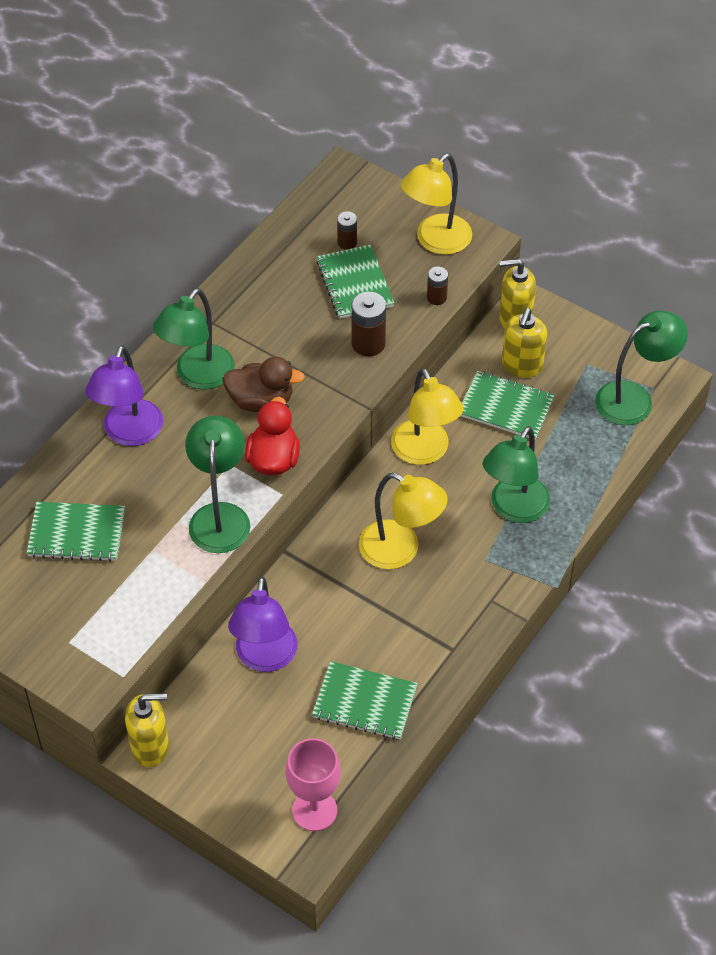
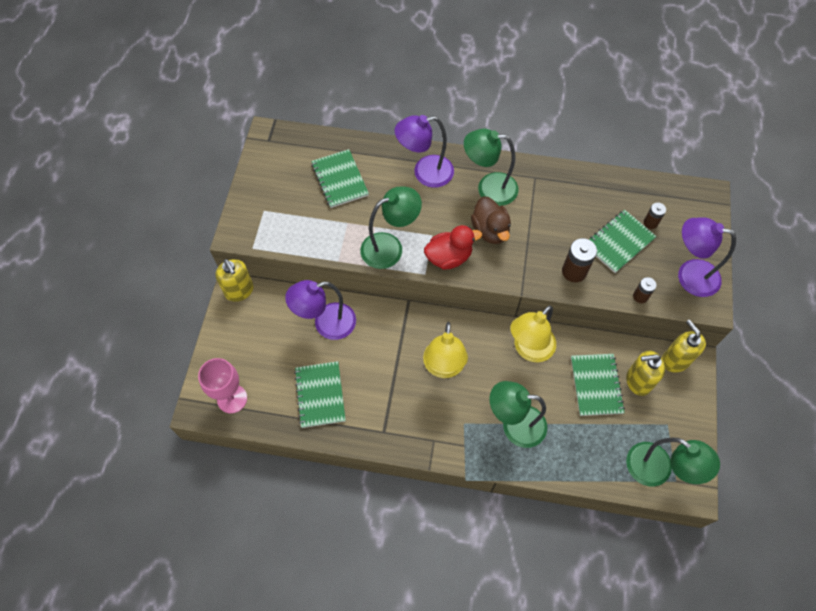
camera: 65 degrees right, 10 degrees up
(435, 241) = (689, 275): yellow lamp -> purple lamp

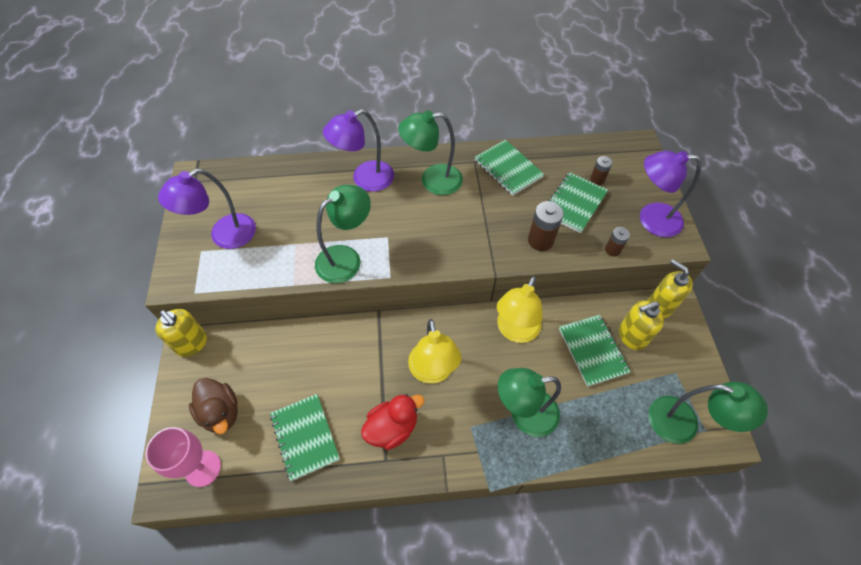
camera: 15 degrees left, 5 degrees down
(326, 324) = (296, 356): purple lamp -> purple lamp (224, 236)
(340, 179) = (278, 203): green notebook -> green notebook (508, 168)
(449, 257) = (410, 255): red duck -> red duck (392, 428)
(490, 230) = (445, 220): brown duck -> brown duck (221, 412)

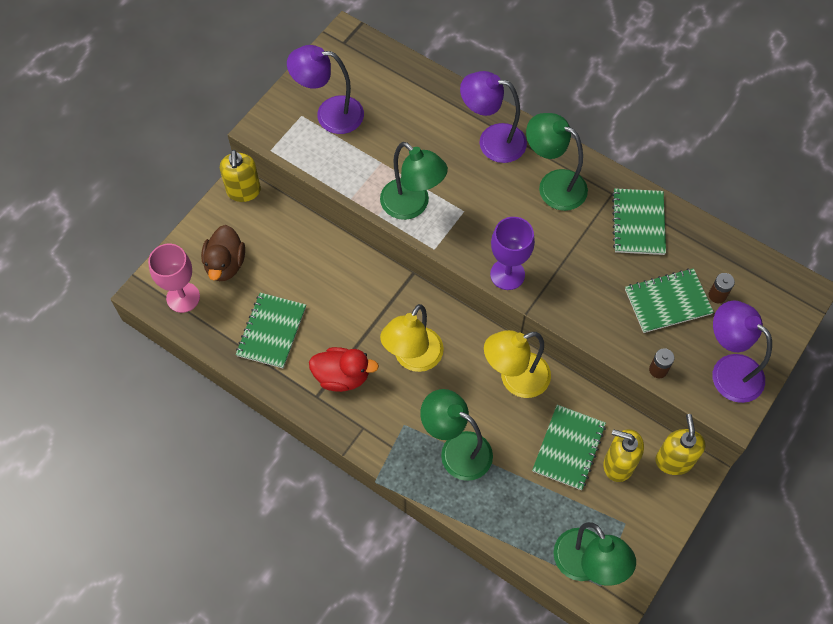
camera: 40 degrees right, 5 degrees up
(346, 258) = (412, 206): green lamp -> green lamp turned 45 degrees clockwise
(458, 258) = (507, 274): none -> purple goblet
(540, 240) = (598, 312): brown battery -> none

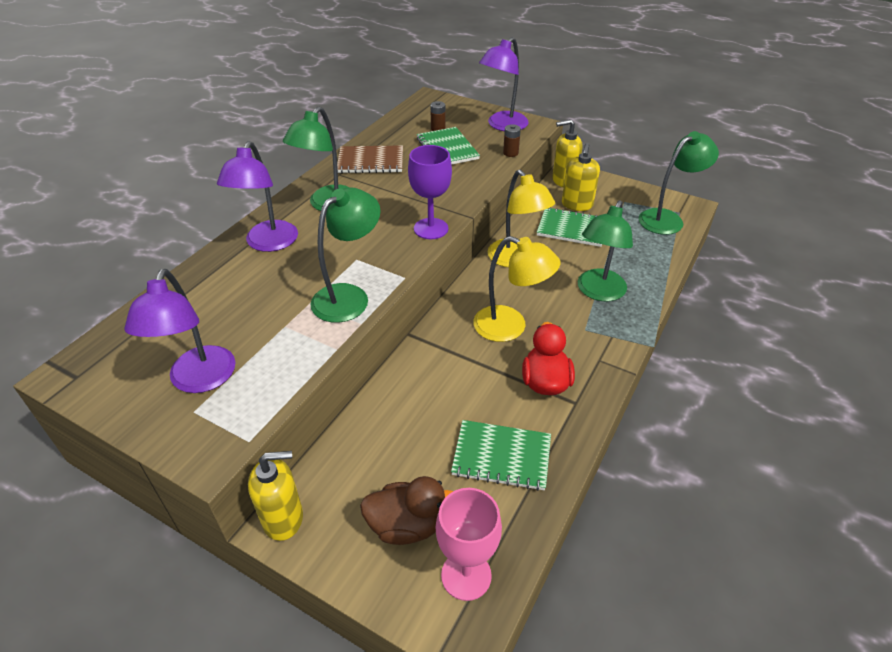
camera: 95 degrees left, 20 degrees down
(638, 223) = (371, 161): green notebook -> brown notebook

